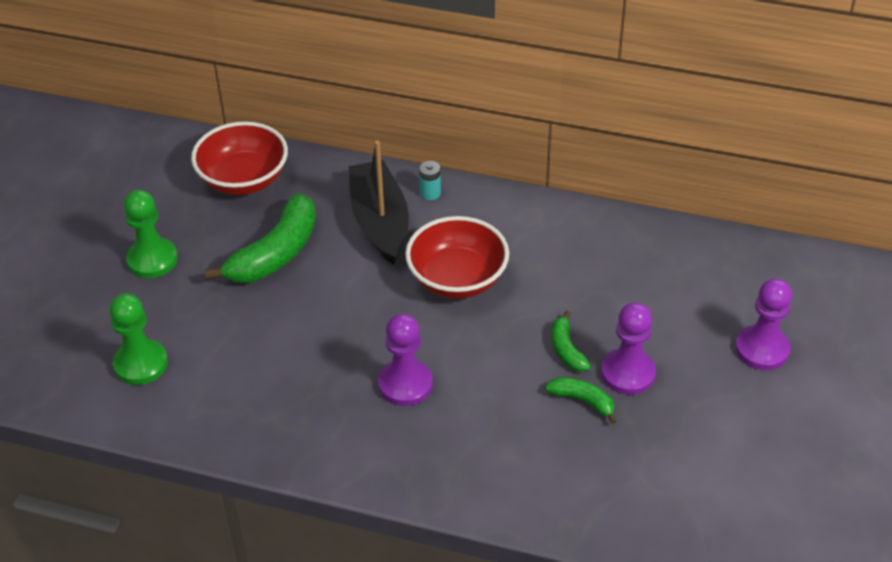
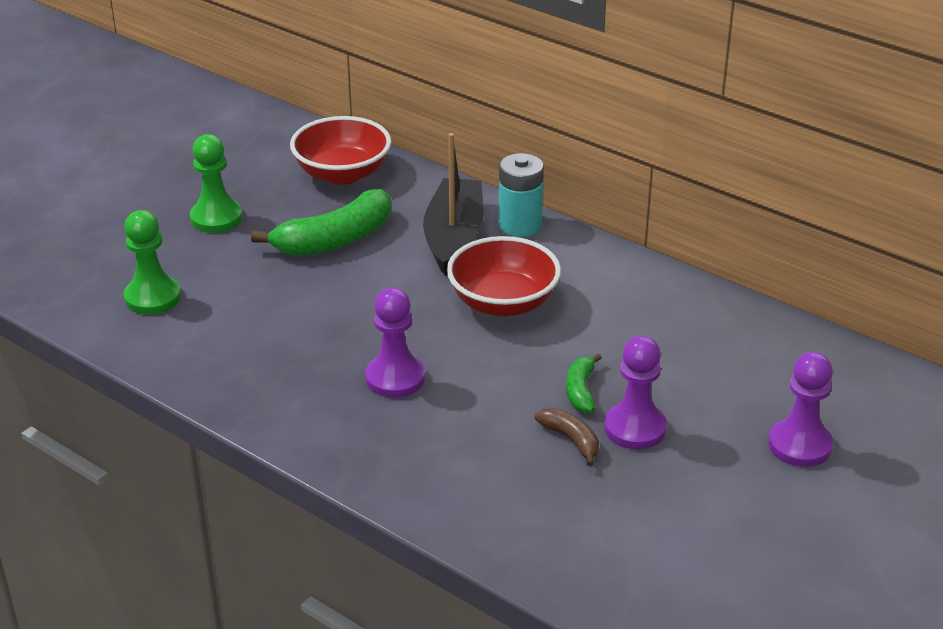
camera: 20 degrees right, 10 degrees down
(430, 193) = (520, 225): turquoise battery -> turquoise battery, size x1.89
(583, 401) = (571, 440): green banana -> brown banana

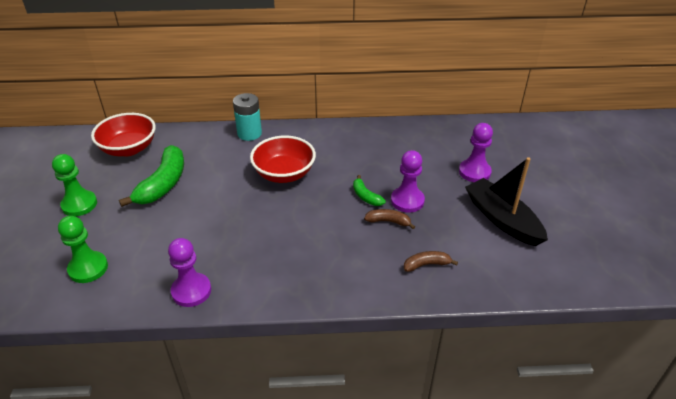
camera: 40 degrees left, 5 degrees up
(395, 378) = (275, 238): purple pawn -> purple pawn (191, 291)
(454, 237) = (224, 154): black boat -> black boat (502, 219)
(553, 522) = (426, 264): none -> brown banana

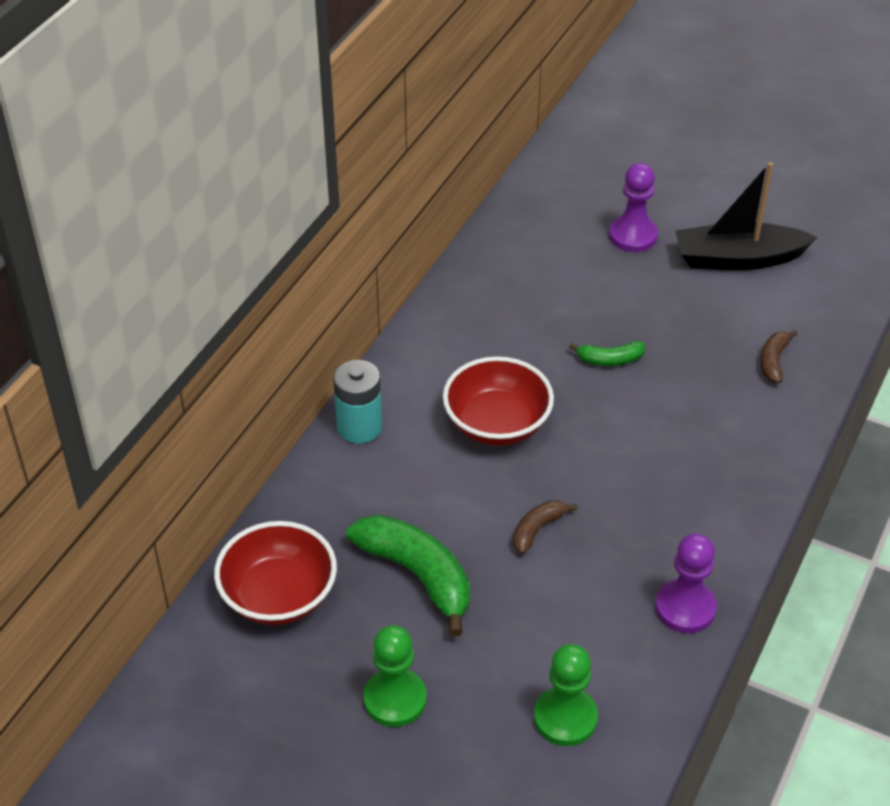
camera: 60 degrees left, 5 degrees up
(388, 221) = (675, 360): brown banana -> brown banana (537, 529)
(407, 201) = (646, 324): purple pawn -> none

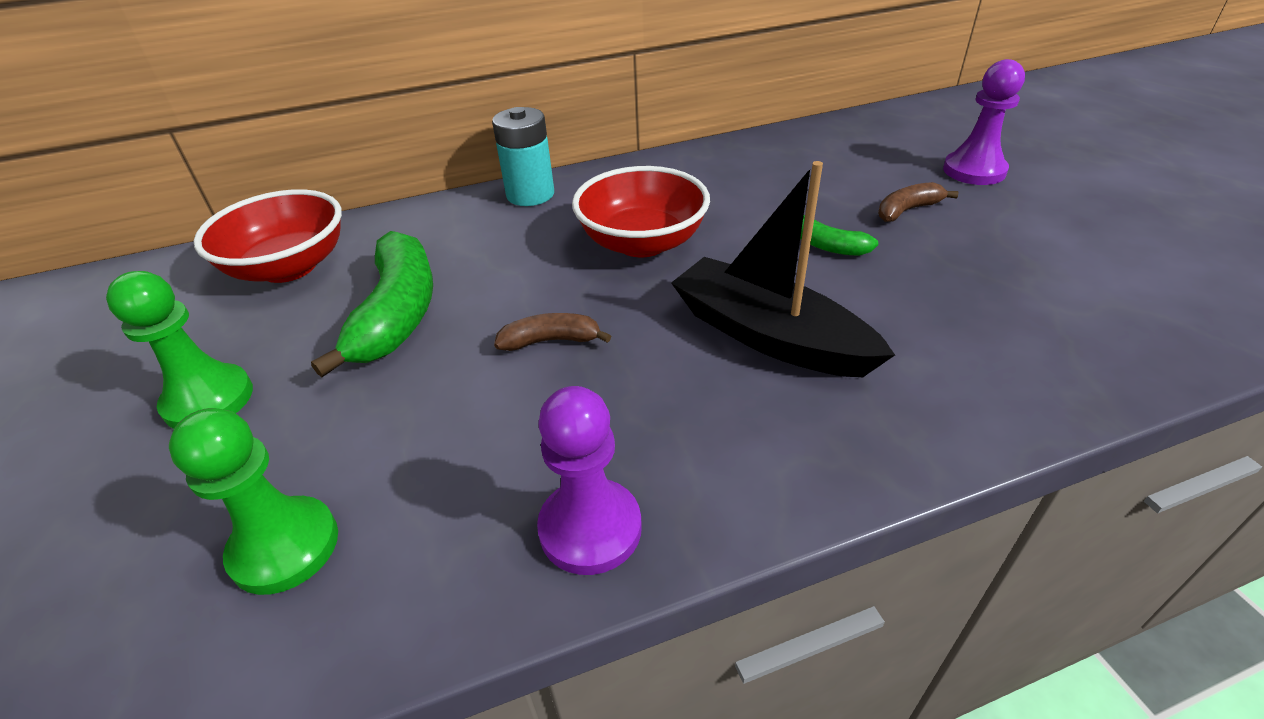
camera: 45 degrees right, 5 degrees down
(737, 258) = (1093, 227): black boat -> black boat (769, 336)
(773, 361) = (1046, 333): brown banana -> brown banana (907, 210)

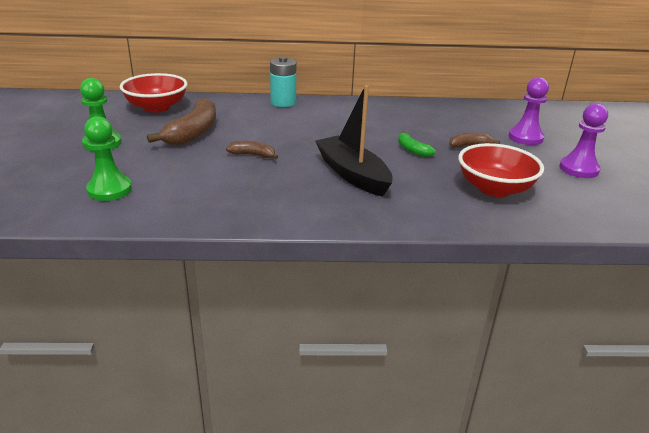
camera: 15 degrees right, 10 degrees down
(398, 314) = (193, 132): green banana -> brown banana
(590, 528) = (226, 211): purple pawn -> purple pawn (579, 169)
(642, 242) = (322, 131): red bowl -> red bowl (494, 188)

